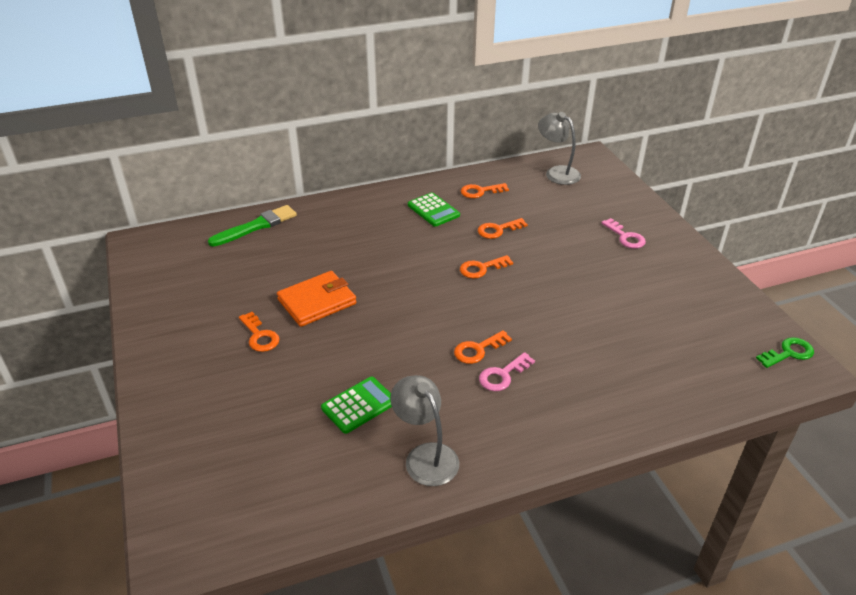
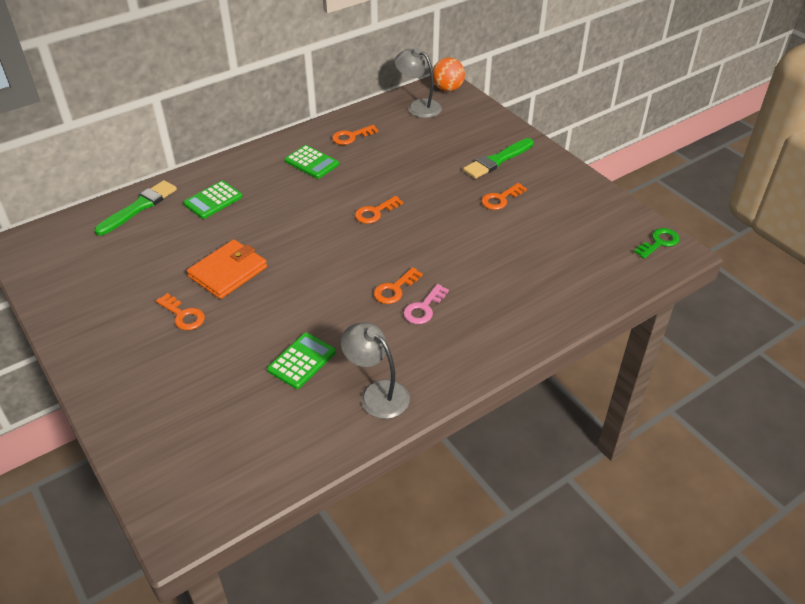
camera: 15 degrees left, 5 degrees up
(327, 231) = (213, 200): none -> green calculator
(498, 230) = (379, 172): orange key -> orange key (500, 199)
(592, 160) = (447, 89): none -> orange ball
(625, 237) = (497, 160): pink key -> green brush

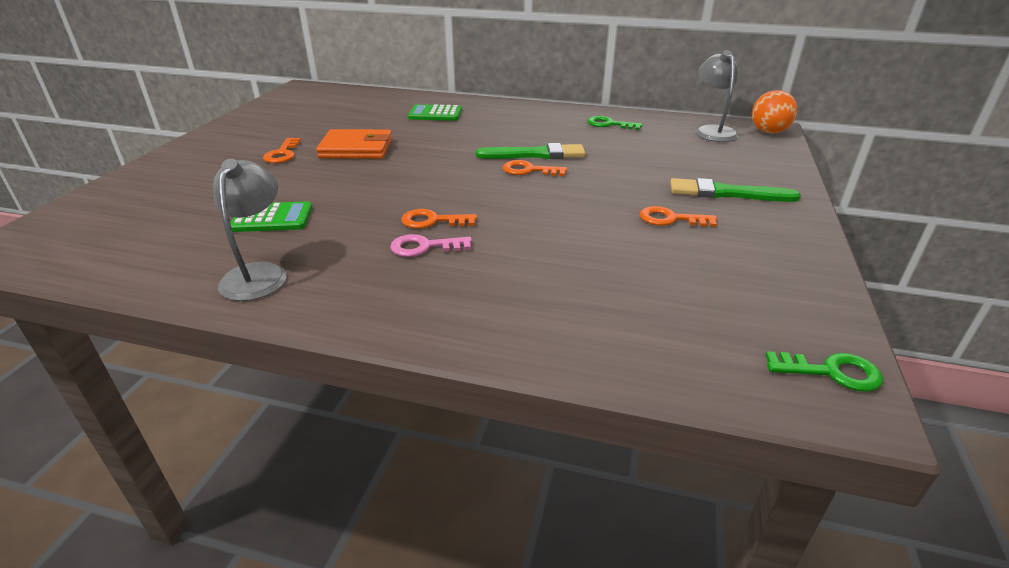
camera: 50 degrees right, 10 degrees down
(139, 207) = (389, 99): green brush -> green brush (535, 154)
(311, 162) = (545, 124): green calculator -> none
(351, 136) = (609, 124): orange key -> green key

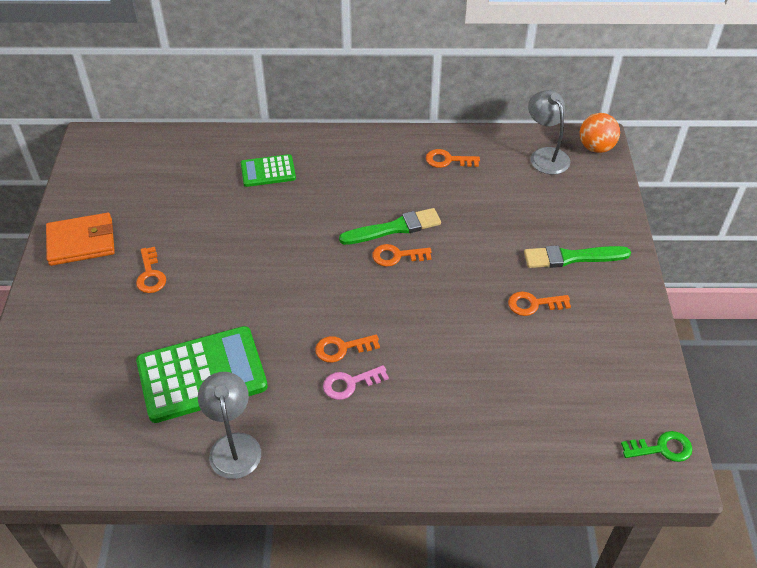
camera: 15 degrees left, 15 degrees up
(272, 218) = (202, 375): green calculator -> green calculator, size x1.86
(356, 148) = (219, 251): orange wallet -> orange wallet (81, 242)
(609, 124) = (448, 160): green key -> orange key

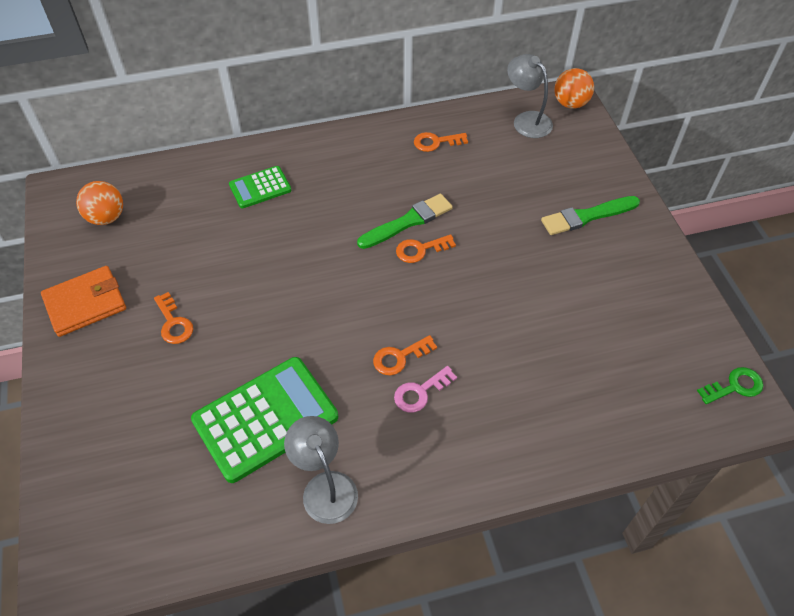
camera: 15 degrees left, 5 degrees up
(124, 172) = (106, 217): none -> orange ball
(533, 304) = (568, 270): orange key -> none

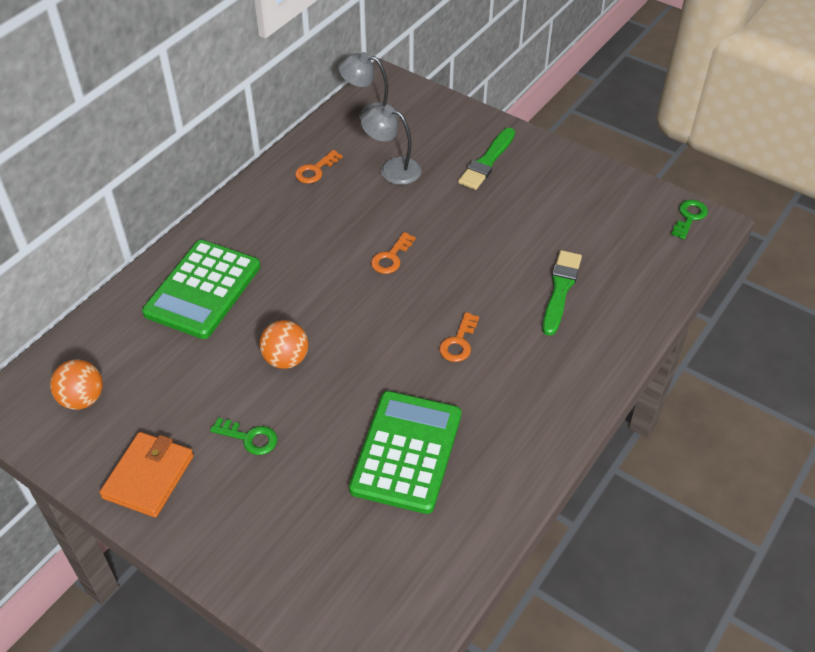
camera: 40 degrees left, 5 degrees down
(173, 323) = (249, 438): orange key -> green key
(260, 188) = (203, 290): green calculator -> green calculator, size x1.86
(325, 486) = (501, 463): grey lamp -> grey lamp (392, 169)
(408, 221) = (359, 243): green brush -> green brush (560, 290)
(420, 392) = (499, 355): pink key -> none
(570, 103) = (390, 84): orange ball -> orange ball (286, 359)

